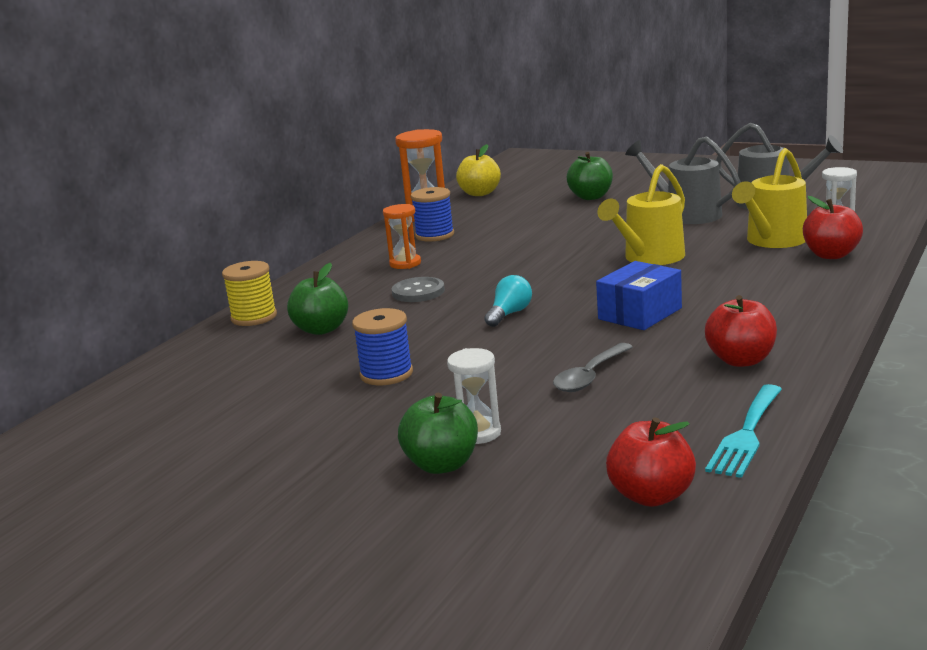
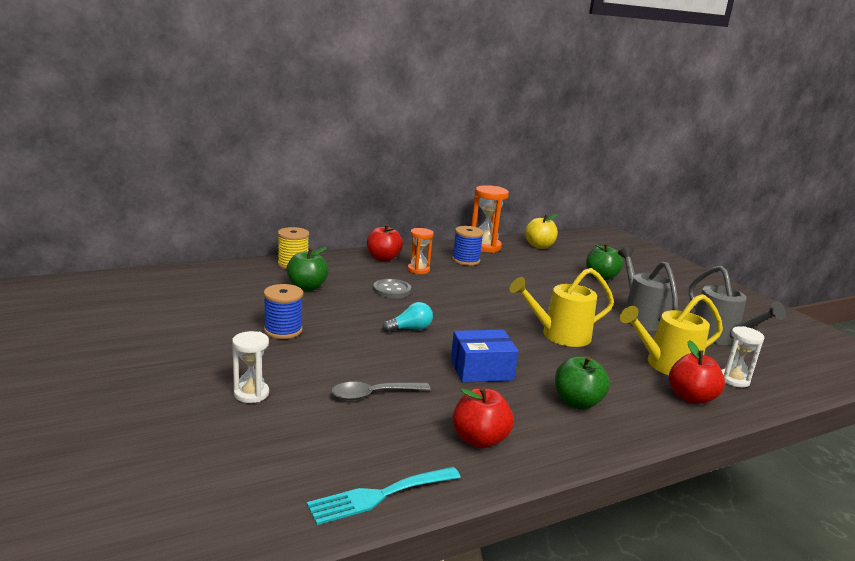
camera: 30 degrees right, 0 degrees up
(442, 465) = (199, 402): green apple -> green apple (577, 402)
(651, 496) = (247, 499): red apple -> red apple (383, 258)

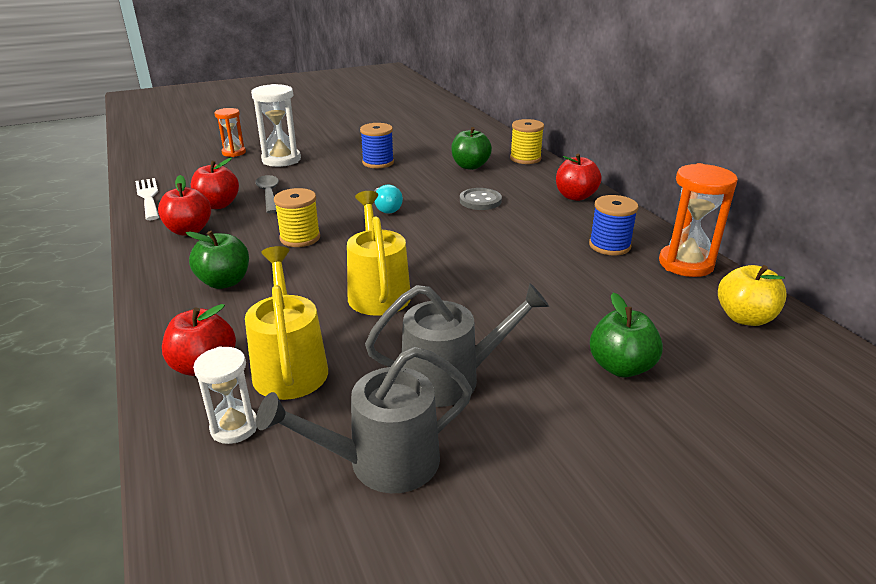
camera: 95 degrees right, 10 degrees up
(251, 394) = (281, 160): white hourglass -> white hourglass, size x1.62
(379, 495) = (148, 197): turquoise fork -> white fork
(406, 428) = (218, 205): none -> red apple
(418, 270) = (550, 215): orange hourglass -> orange hourglass (234, 153)
(481, 370) = (300, 238): blue box -> yellow spool

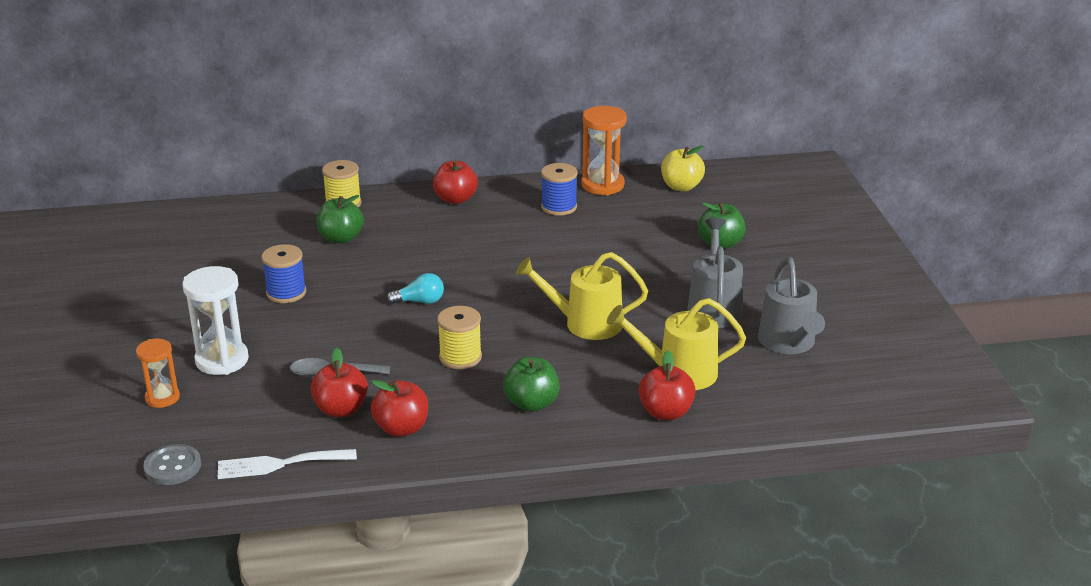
camera: 75 degrees left, 0 degrees up
(234, 427) = (742, 398): white hourglass -> none
(480, 201) = (434, 248): grey button -> grey button (172, 467)

